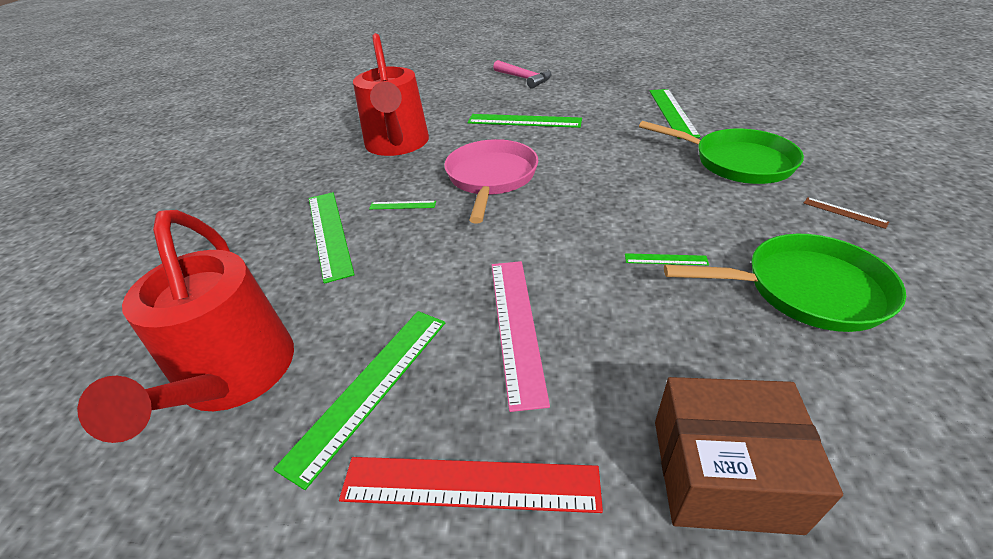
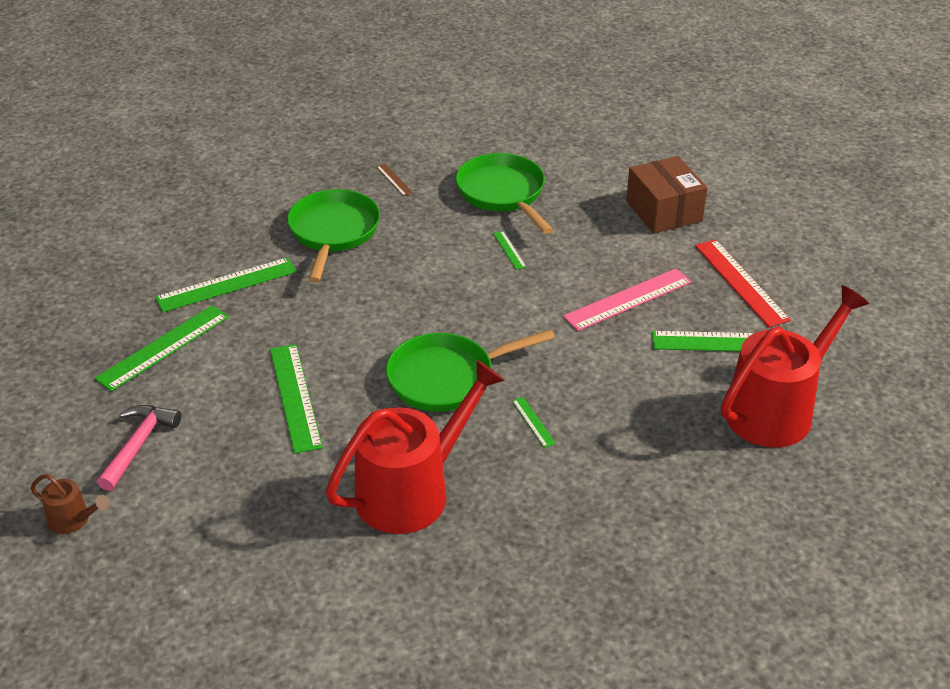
camera: 120 degrees left, 0 degrees up
(329, 233) = (609, 452): green ruler -> green ruler (163, 347)
(485, 64) = (73, 520): none -> brown watering can
(491, 178) = (447, 378): pink pan -> green pan
(844, 212) = (394, 180): brown ruler -> brown ruler turned 45 degrees counterclockwise

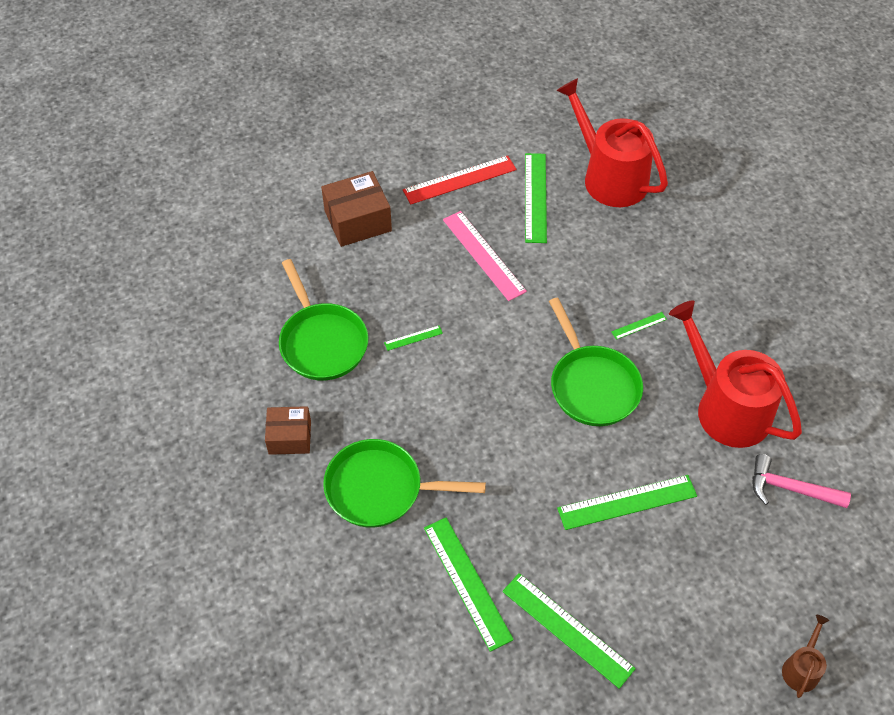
camera: 90 degrees left, 15 degrees up
(139, 444) = (703, 628): pink hammer -> pink hammer (789, 488)
(394, 180) = (290, 437): brown ruler -> brown box
(503, 193) = (322, 341): green pan -> green pan turned 90 degrees counterclockwise

